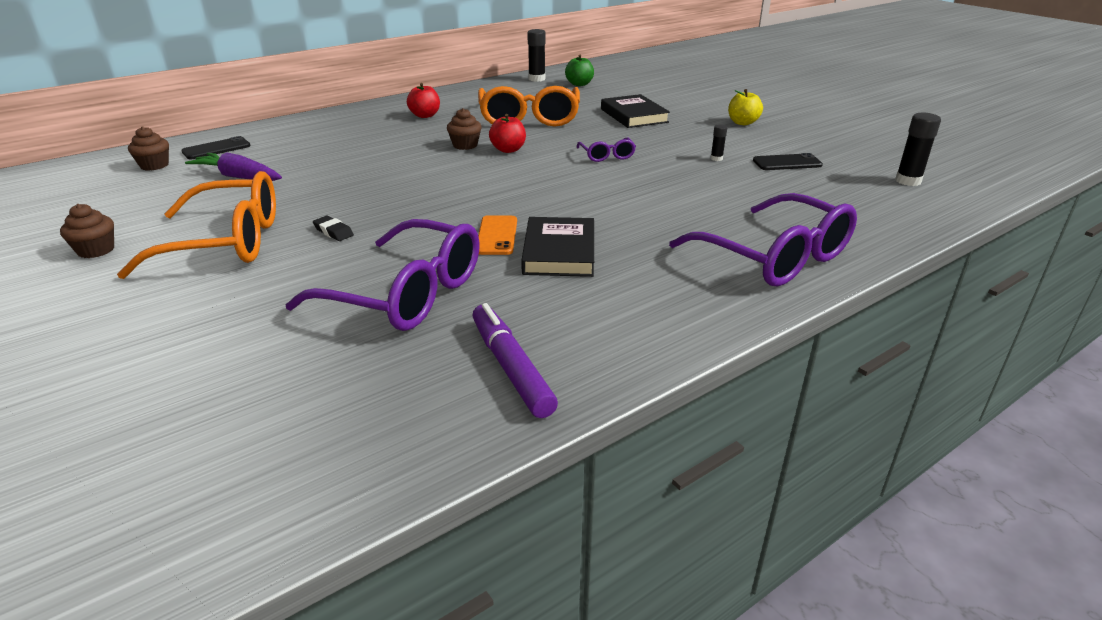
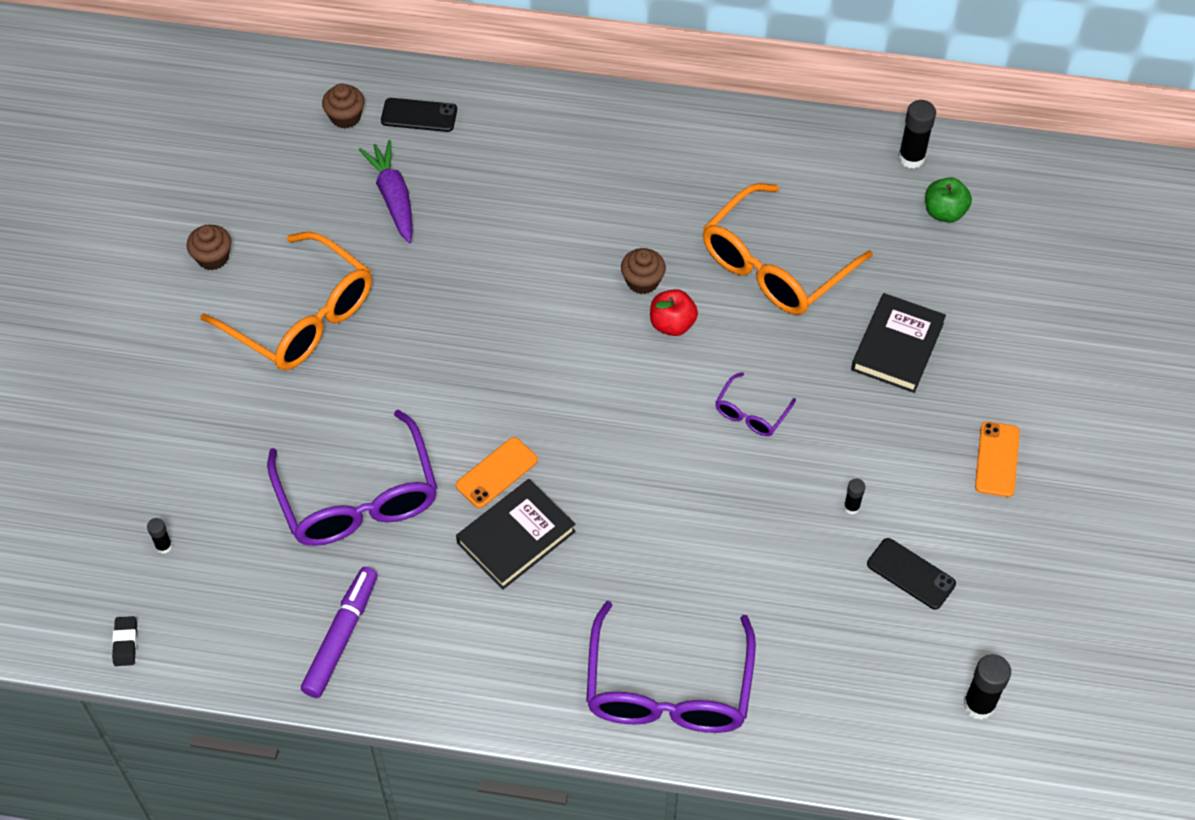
camera: 45 degrees right, 25 degrees up
(237, 418) = (164, 546): none -> black glue stick
(333, 232) = (386, 363): black eraser -> black eraser (125, 643)
(425, 115) = (675, 175): red apple -> none
(742, 123) = (997, 459): yellow apple -> orange phone

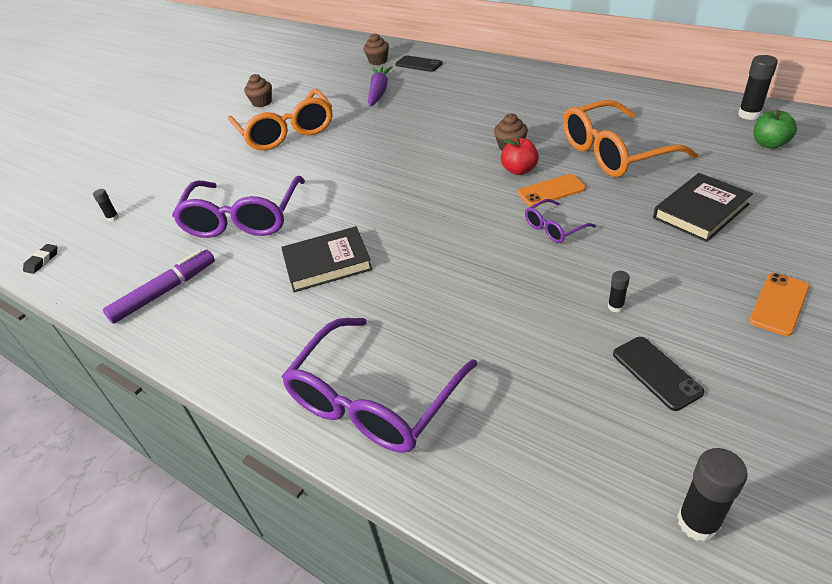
camera: 30 degrees right, 15 degrees down
(496, 473) = (342, 224): orange phone -> orange phone (551, 191)

